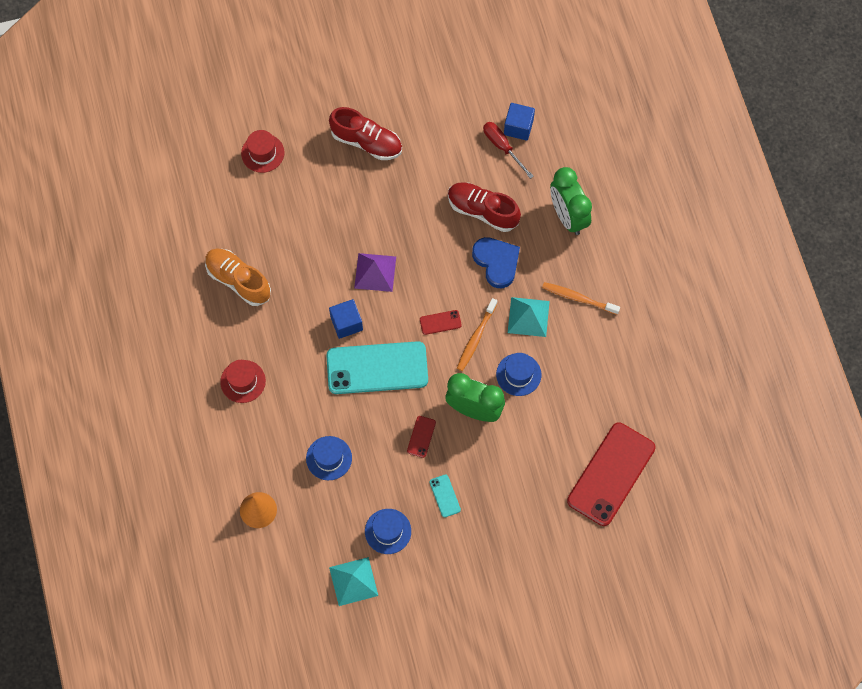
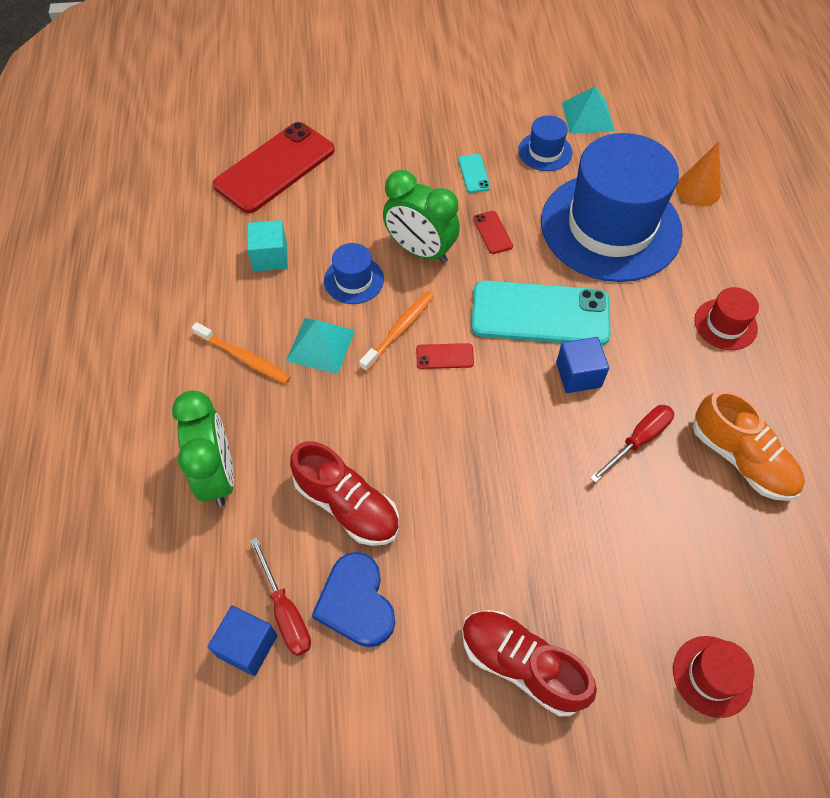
camera: 170 degrees left, 10 degrees down
(304, 282) = (638, 440): none -> red screwdriver
(329, 458) = (610, 227): blue hat -> blue hat, size x2.44
(375, 272) = (530, 438): purple pyramid -> none
(421, 436) = (492, 232): red phone -> red phone turned 45 degrees counterclockwise
(496, 262) = (345, 424): blue heart -> blue heart (356, 603)
(587, 384) = (270, 257): none -> turquoise cube

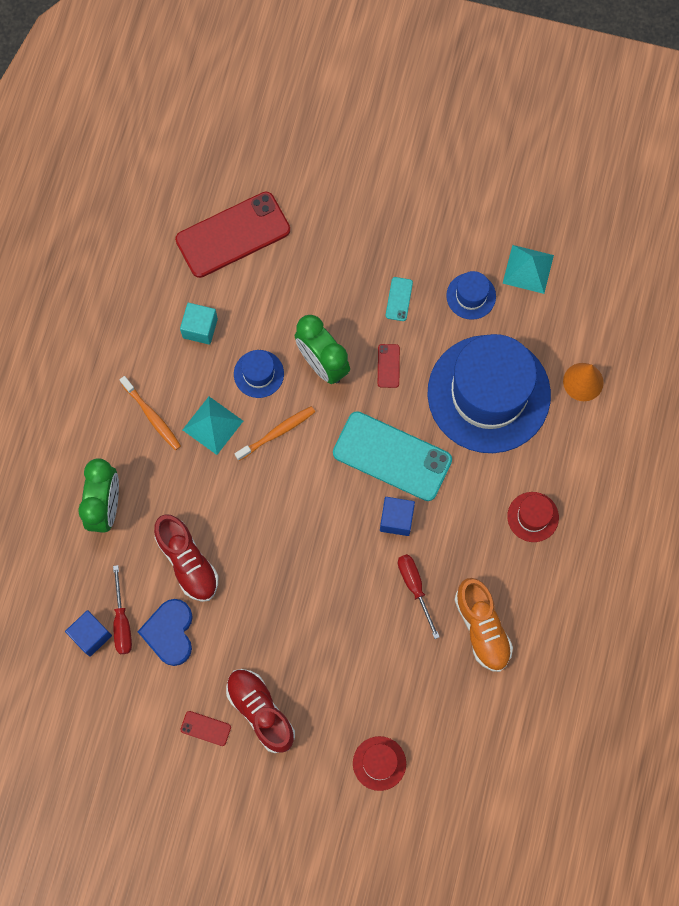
camera: 20 degrees right, 15 degrees up
(444, 356) = (302, 468): red phone -> red phone (205, 728)
(638, 440) = (415, 587): red screwdriver -> red screwdriver turned 90 degrees counterclockwise

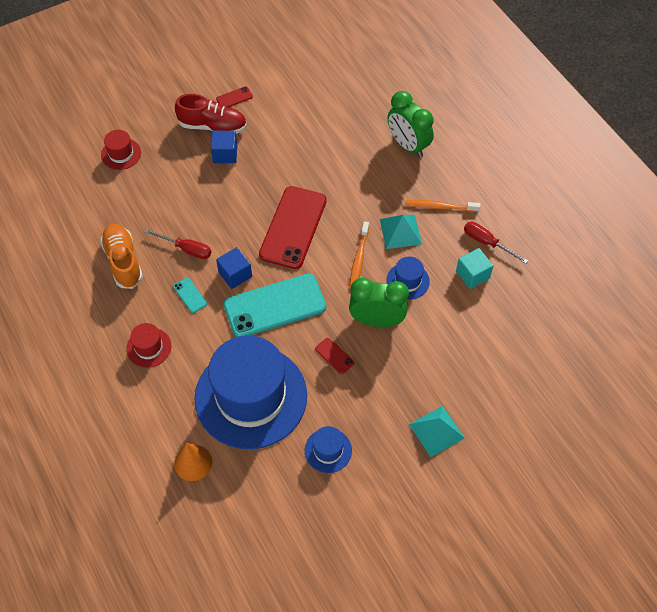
camera: 135 degrees right, 15 degrees down
(91, 635) = (342, 88): blue cube -> blue cube (225, 154)
(122, 622) = (333, 105): red screwdriver -> red screwdriver (487, 242)
(170, 633) = (302, 120): blue heart -> none
(187, 562) = (332, 157): red shoe -> none
(233, 235) = (522, 346): red phone -> red phone (293, 227)
(399, 299) = (373, 403): turquoise phone -> turquoise phone (190, 295)
(482, 628) = (123, 261): orange shoe -> orange shoe turned 45 degrees clockwise
(528, 269) = (307, 507): turquoise pyramid -> turquoise pyramid (436, 431)

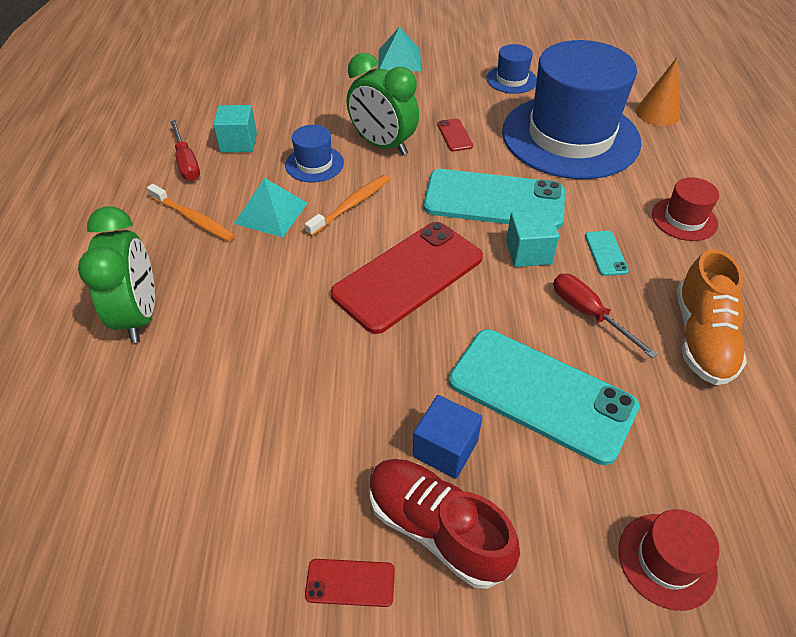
camera: 150 degrees left, 10 degrees down
(194, 195) = (541, 394): none -> turquoise phone
(235, 274) = (528, 252): blue cube -> turquoise cube

